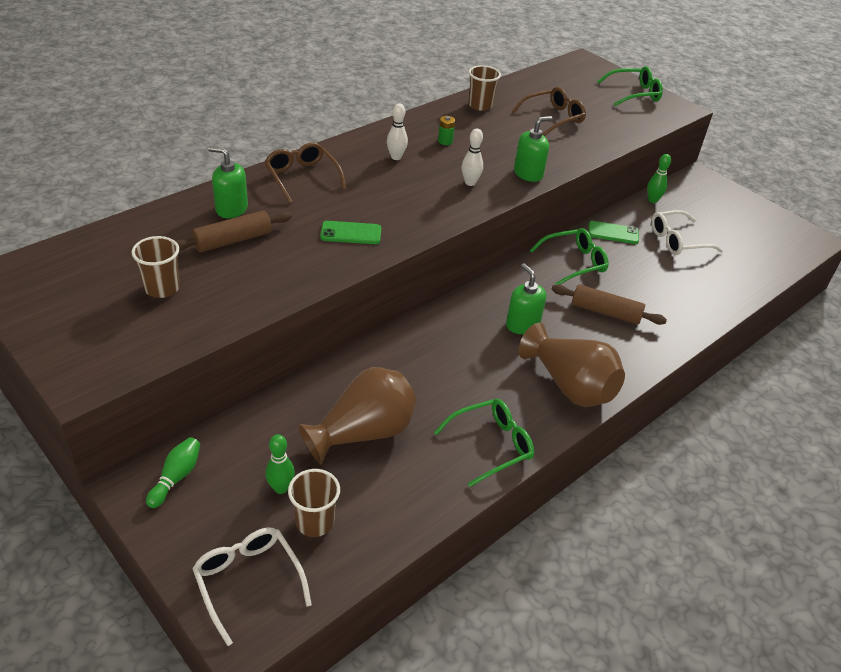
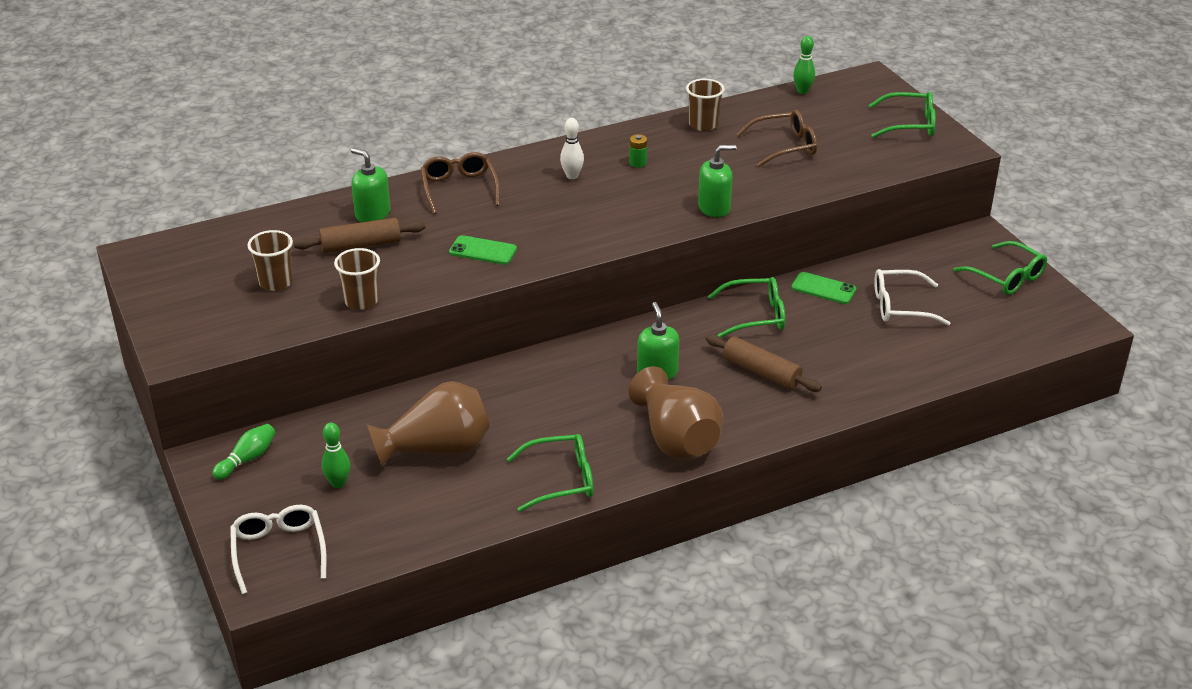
camera: 20 degrees right, 5 degrees down
(315, 522) = (357, 515): brown cup -> brown cup (361, 301)
(470, 183) = (640, 211): white bowling pin -> none
(652, 200) = (898, 256): green bowling pin -> green bowling pin (802, 91)
(737, 208) = (1006, 277): none -> green glasses

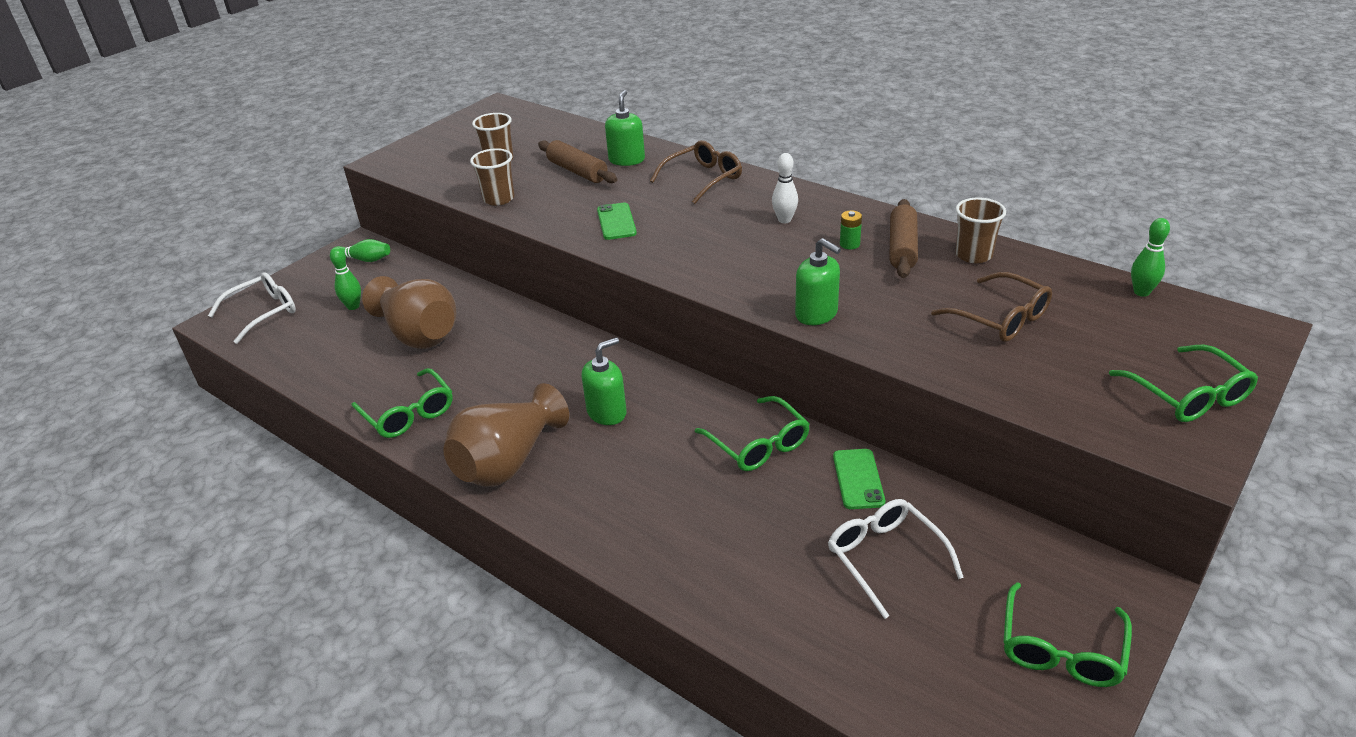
camera: 65 degrees right, 0 degrees up
(761, 372) = (659, 483): brown rolling pin -> brown rolling pin (902, 248)

